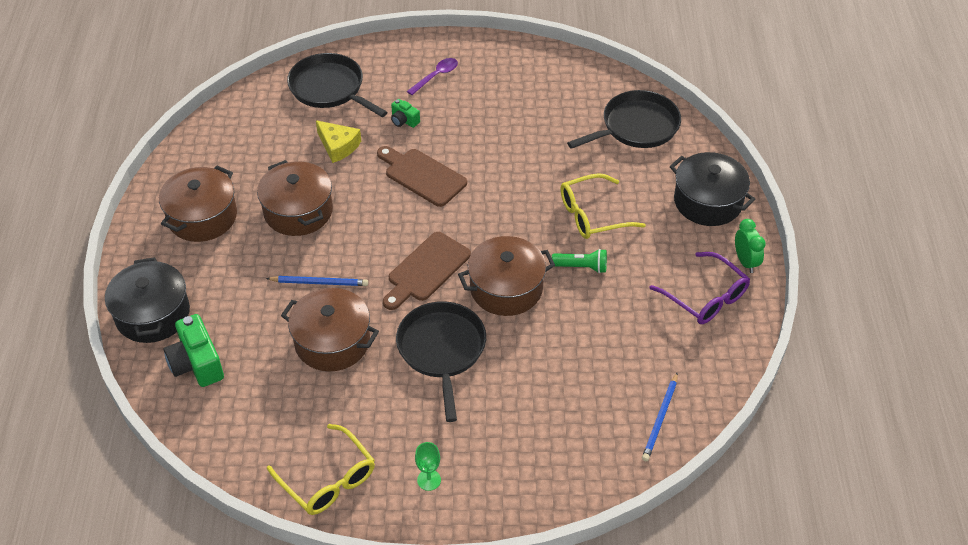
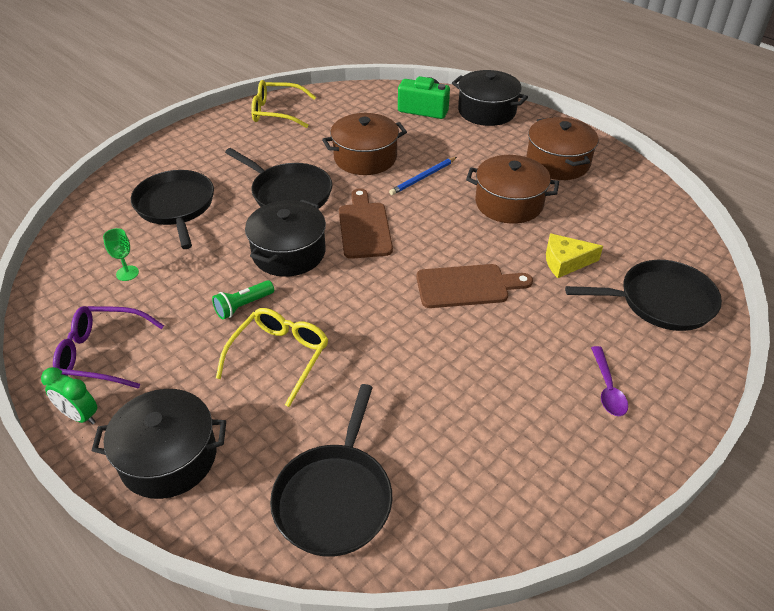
camera: 135 degrees right, 5 degrees down
(404, 120) = (557, 320): green camera -> none
(429, 480) = (218, 139): green goblet -> green goblet (127, 273)
(506, 288) = (289, 253): brown pot -> black pot
(548, 409) = (175, 206): none -> black pan
(660, 419) = (82, 246): blue pencil -> none

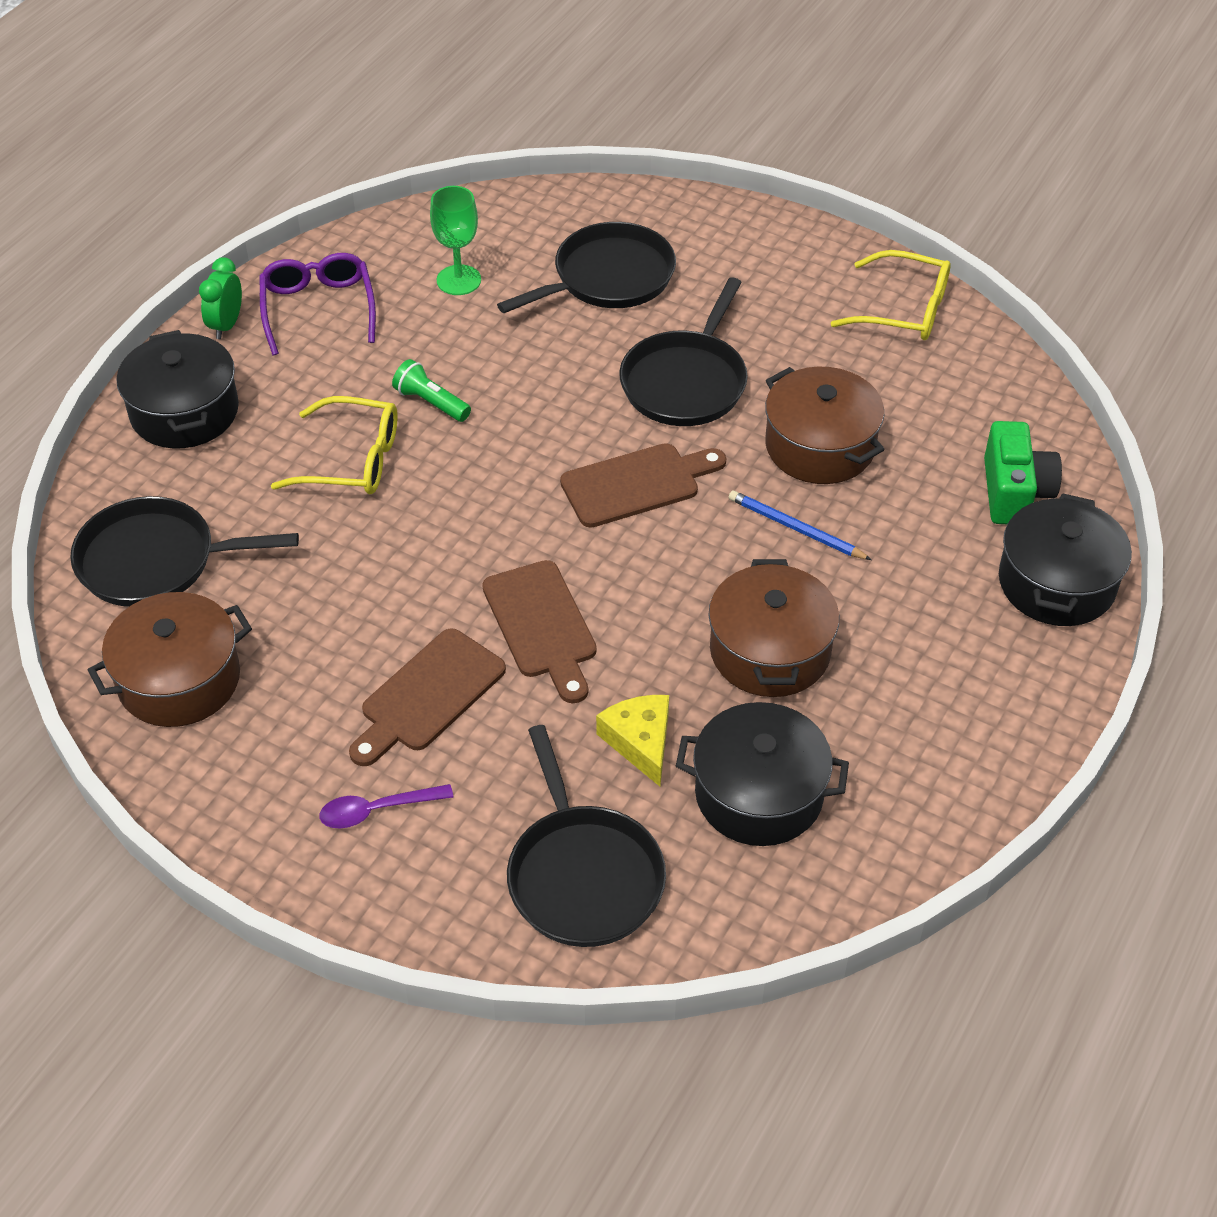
camera: 75 degrees right, 5 degrees up
(127, 273) = (458, 280): green goblet -> green goblet, size x1.51
(277, 112) = (903, 310): yellow glasses -> yellow glasses turned 120 degrees clockwise
(289, 253) = (550, 417): black pot -> black pot (759, 794)
(514, 348) = (428, 696): none -> brown cutting board
(557, 162) = (928, 708): brown pot -> brown pot (179, 680)

